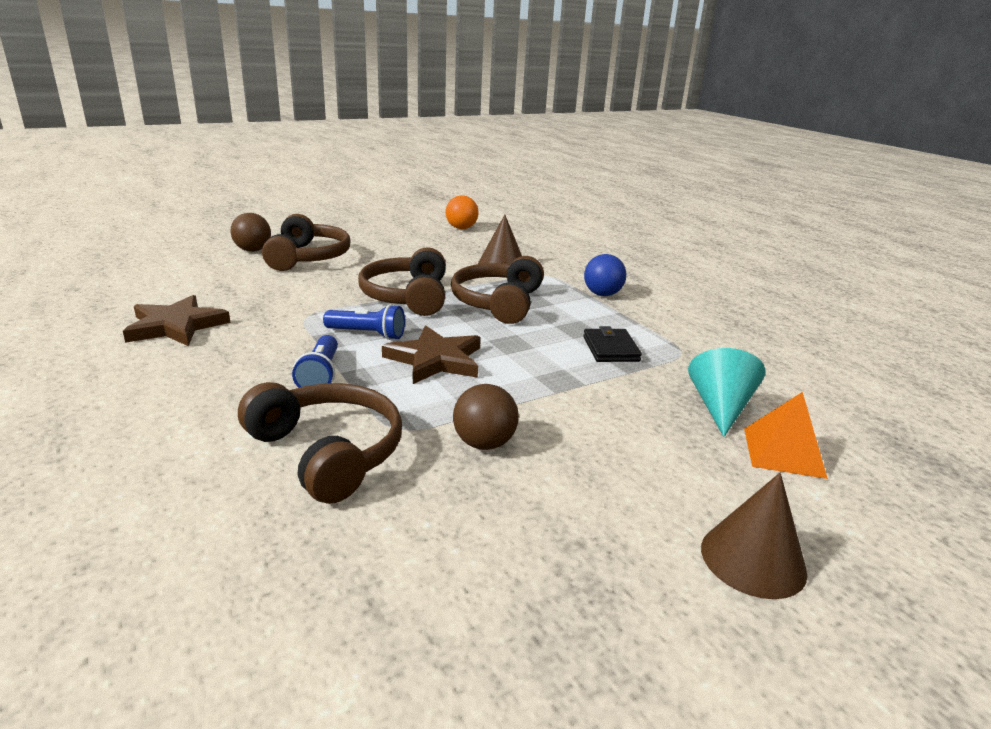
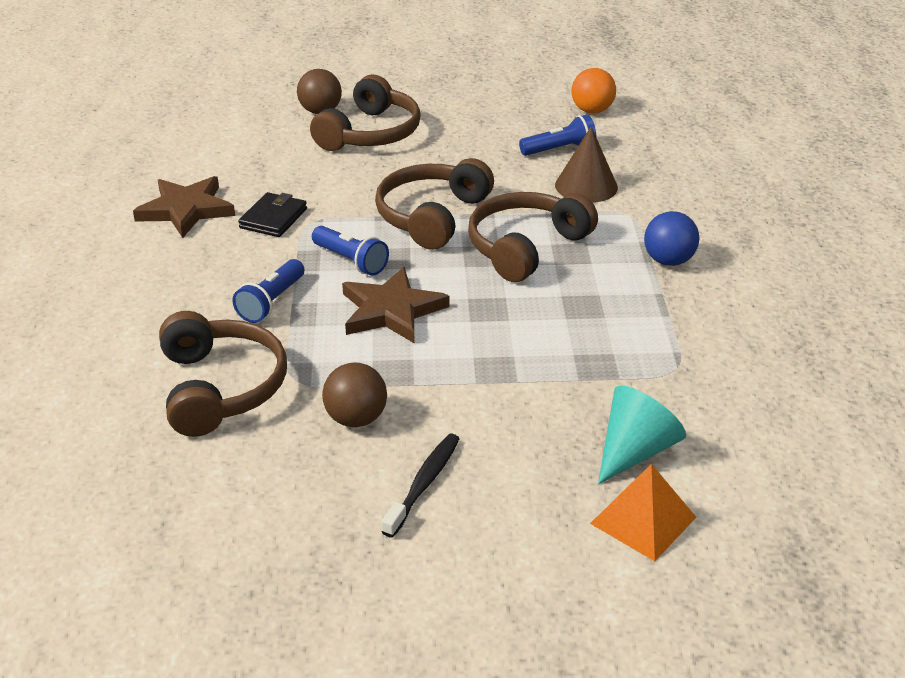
camera: 30 degrees right, 10 degrees up
(462, 249) = (559, 149): none -> blue flashlight
(596, 477) = (424, 484): none -> black toothbrush
(611, 349) = (593, 344): black wallet -> black wallet (273, 218)
(753, 559) = (483, 602): brown cone -> none

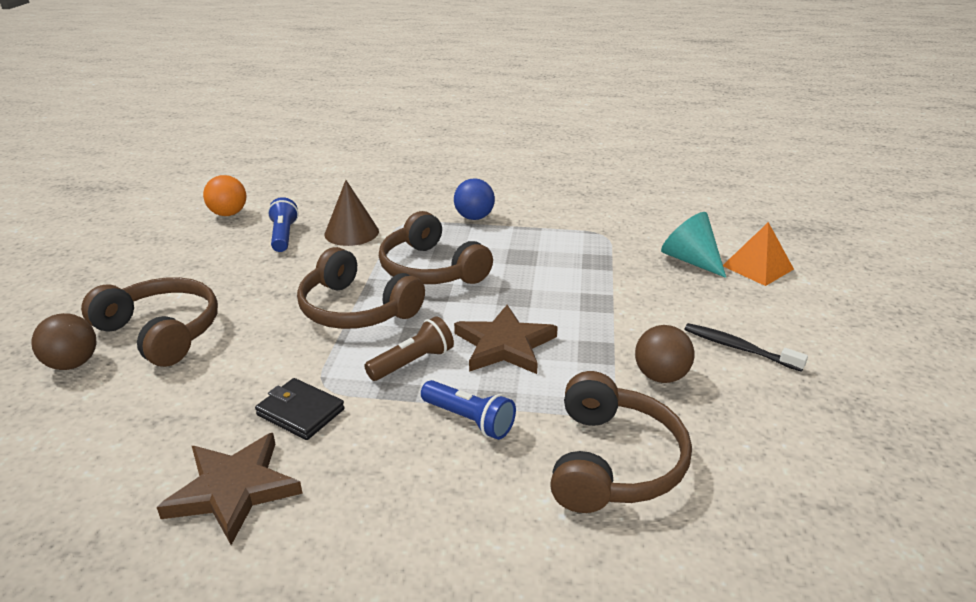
camera: 80 degrees left, 5 degrees down
(221, 387) = (613, 462): brown headphones -> brown headphones turned 105 degrees clockwise
(351, 261) = (412, 362): blue flashlight -> brown flashlight

